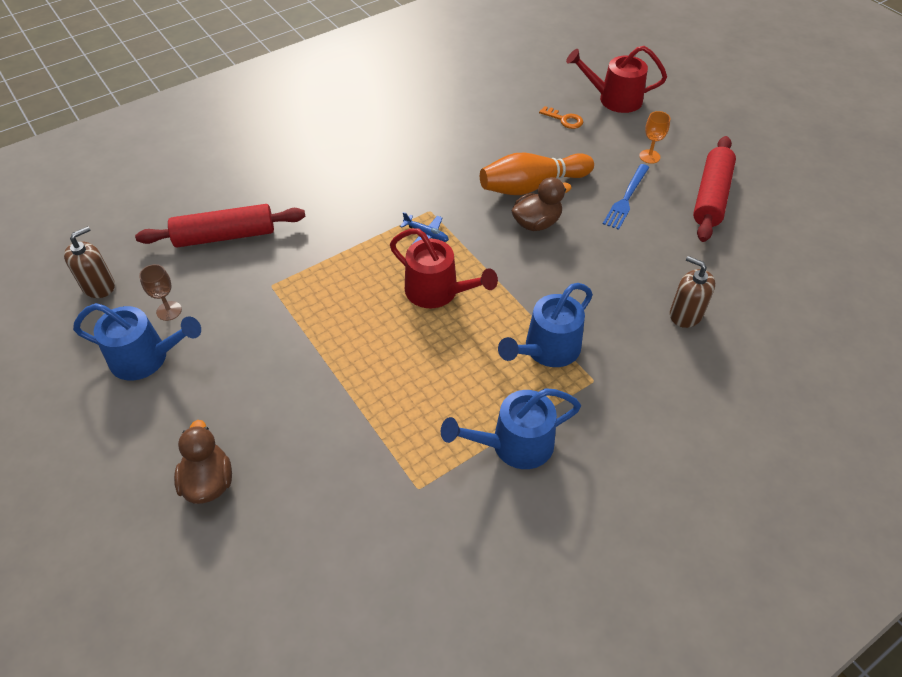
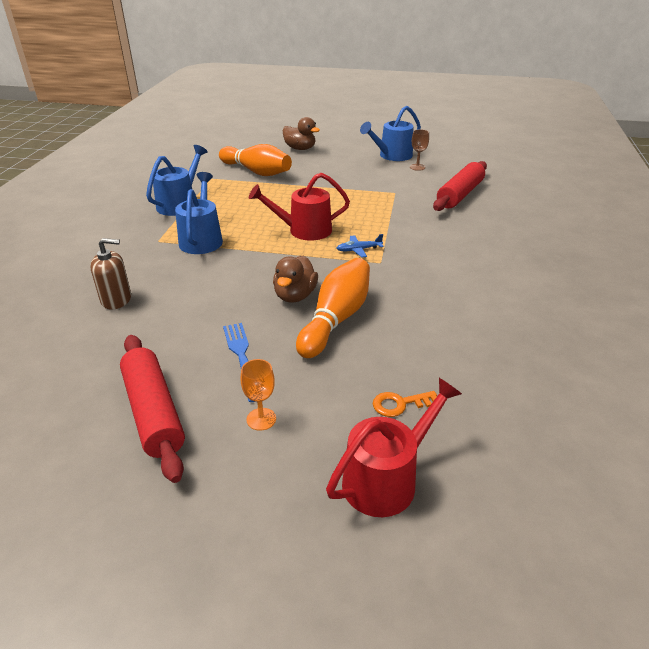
camera: 135 degrees right, 15 degrees down
(98, 286) = (464, 159): brown soap dispenser -> none
(345, 456) = (256, 172): none -> orange bowling pin

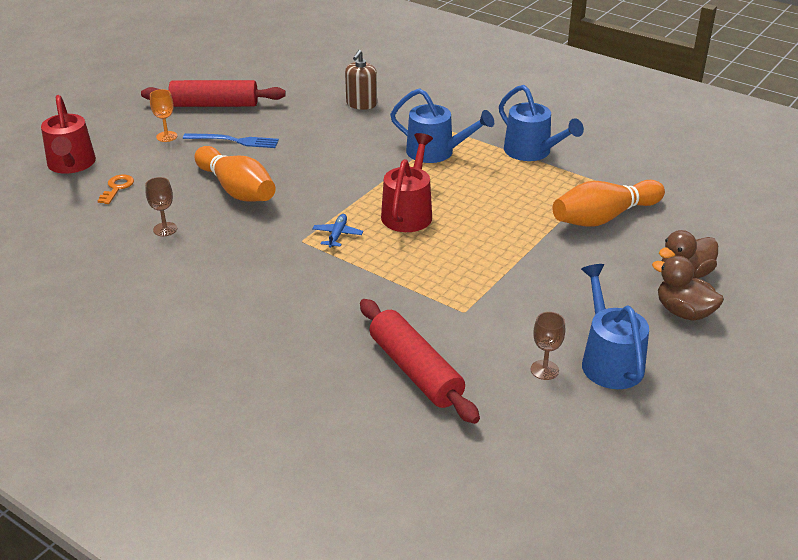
camera: 115 degrees right, 0 degrees up
(295, 296) = (290, 179): brown duck -> brown duck (683, 312)
(434, 335) = (165, 229): none -> brown goblet

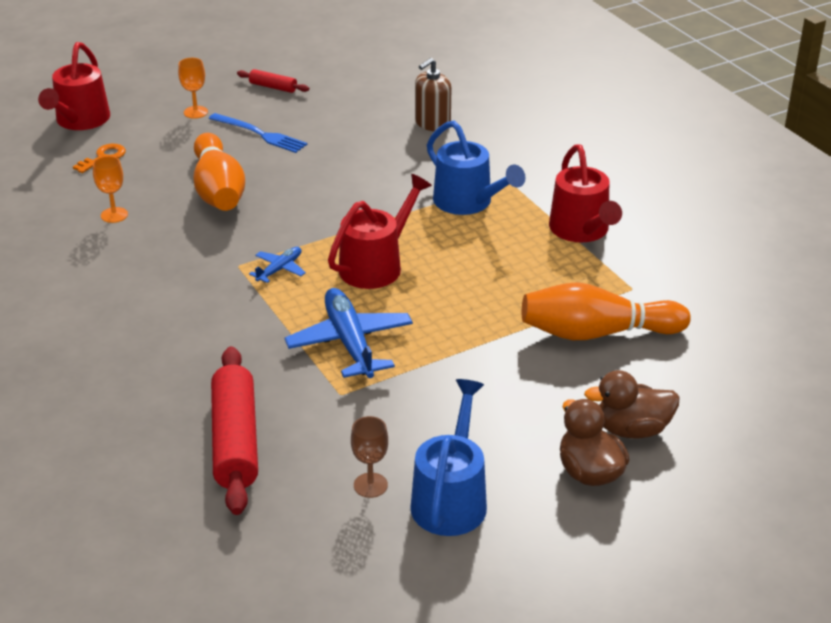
camera: 25 degrees right, 0 degrees up
(165, 229) = (114, 215): brown goblet -> orange goblet
(214, 105) = (273, 87): red rolling pin -> red rolling pin, size x0.48
(438, 273) = (350, 343): none -> blue plane
(532, 152) = (582, 231): blue watering can -> red watering can

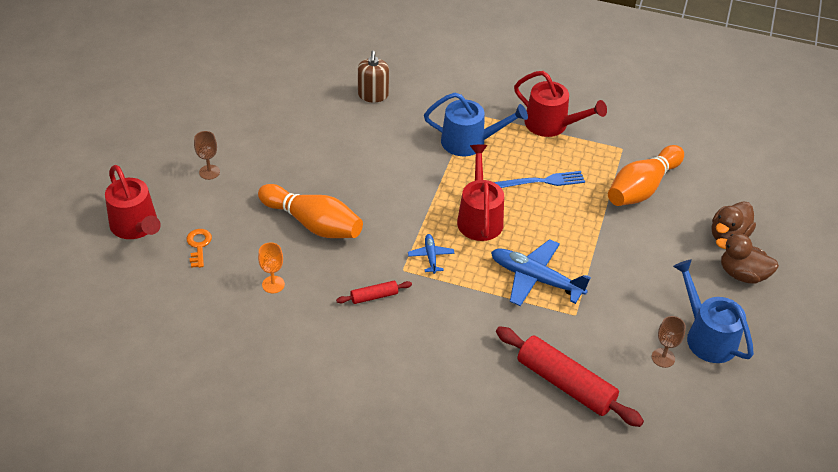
camera: 45 degrees left, 10 degrees up
(195, 112) = (209, 172): orange goblet -> brown goblet
(259, 134) = (278, 165): blue fork -> blue fork (541, 181)
(273, 87) = (233, 122): red rolling pin -> red rolling pin (374, 296)

